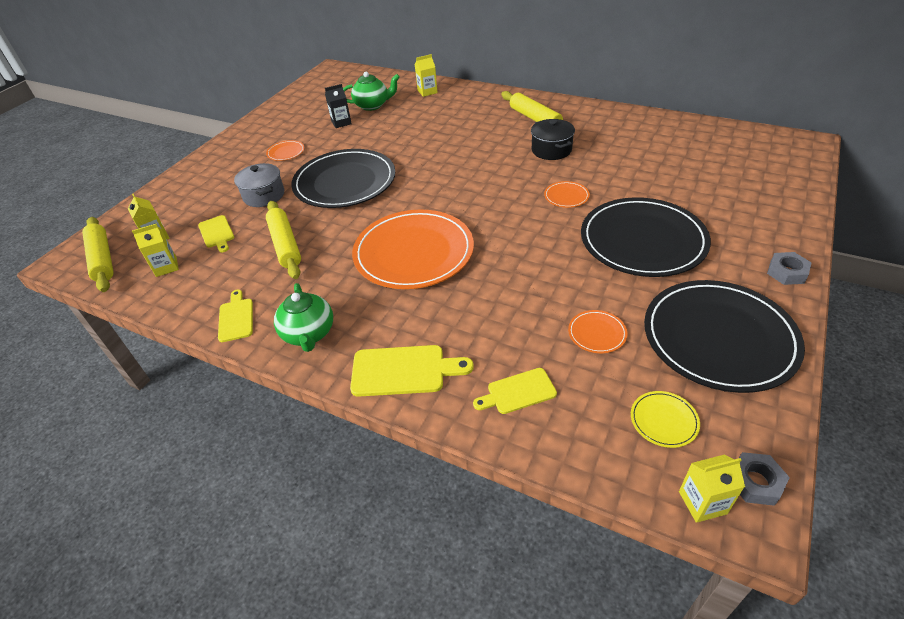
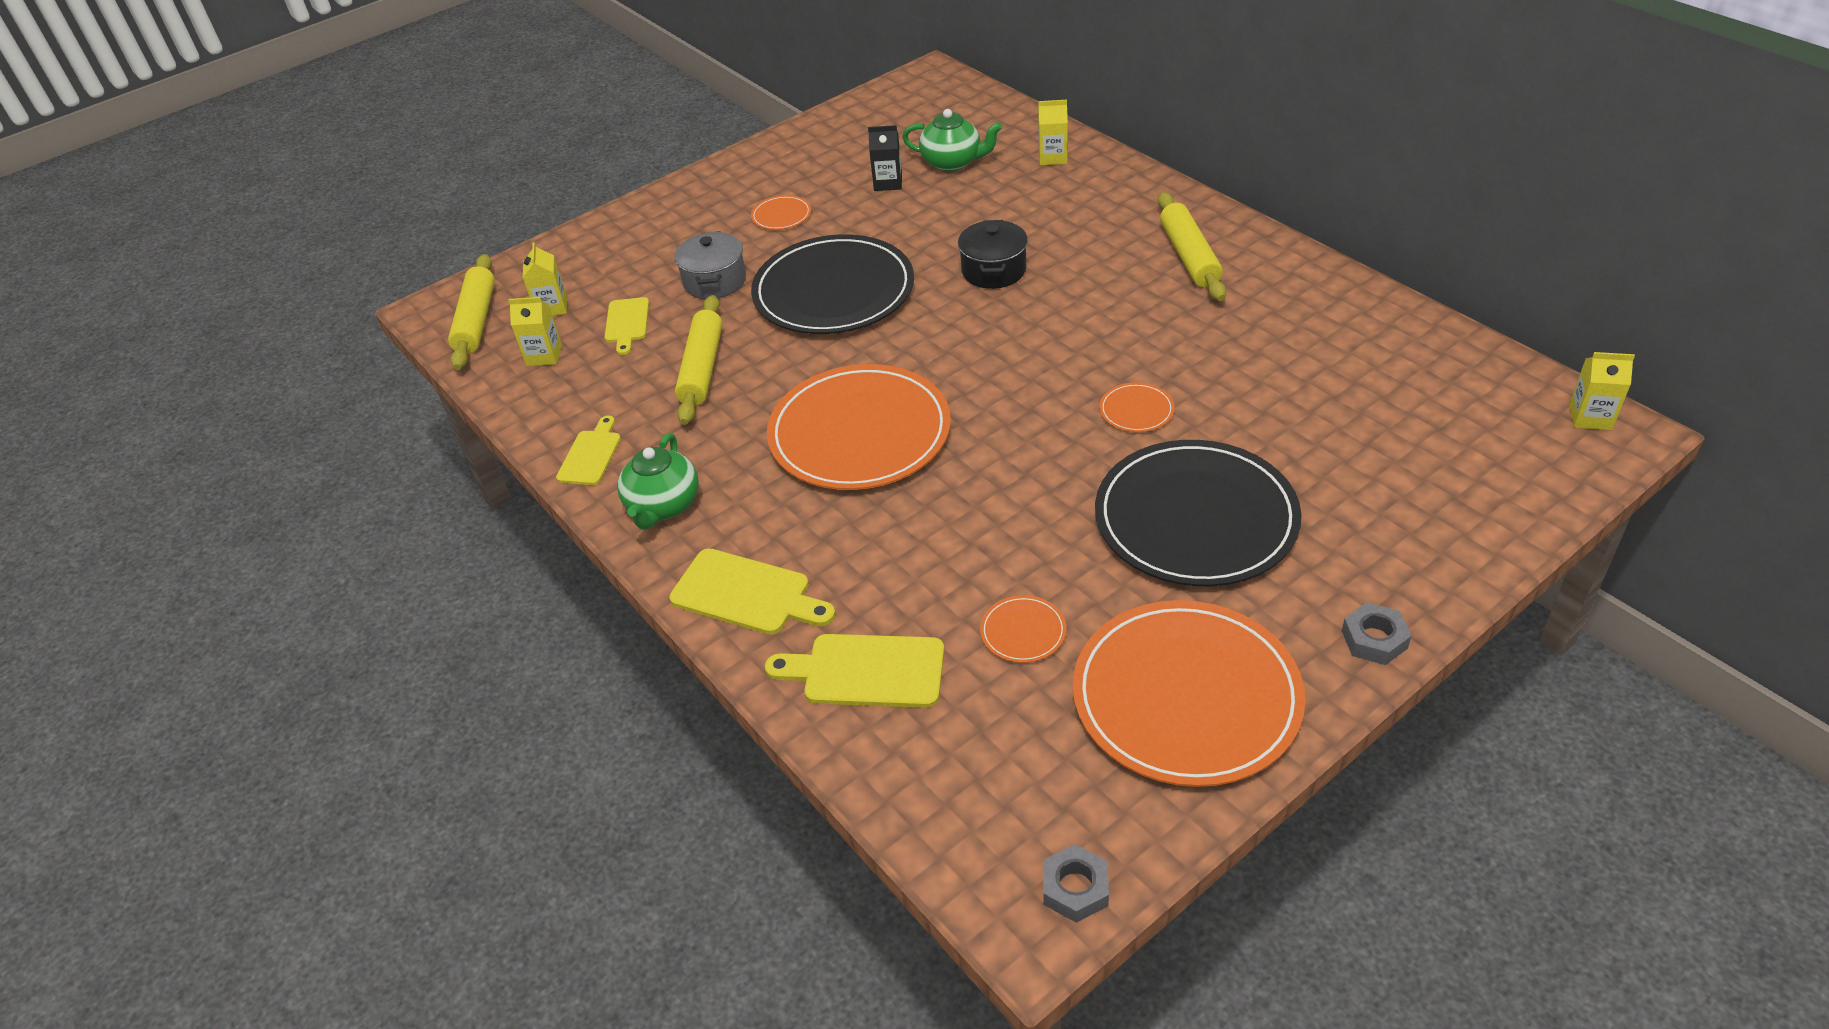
camera: 25 degrees right, 0 degrees up
(518, 392) = (866, 671): yellow cutting board -> yellow cutting board, size x1.54
(551, 150) = (1173, 322): black pot -> black pot (993, 270)
(664, 420) = (1021, 774): yellow plate -> none
(702, 502) = (990, 884): yellow carton -> yellow carton (1590, 417)
(719, 337) = (1186, 697): black plate -> orange plate

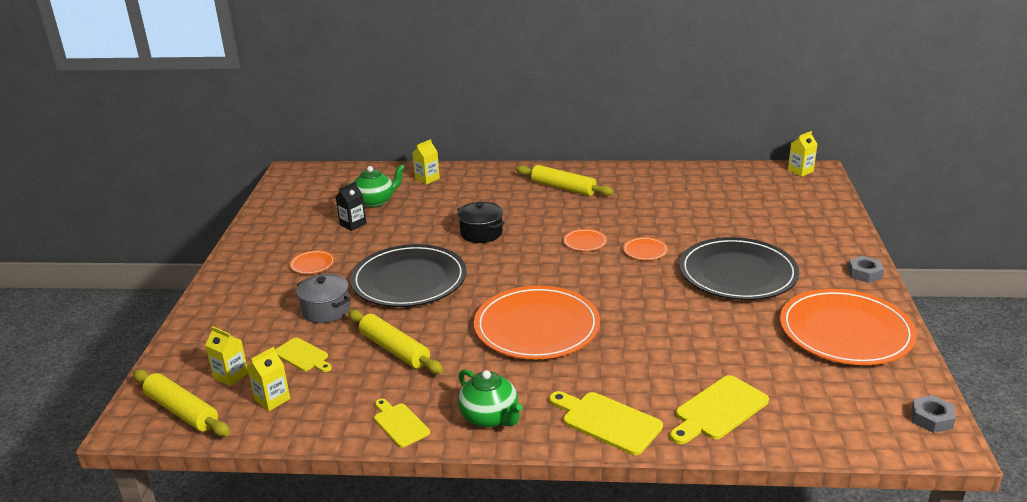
camera: 50 degrees left, 15 degrees down
(747, 594) = (607, 421): yellow cutting board -> yellow cutting board turned 120 degrees counterclockwise
(1023, 631) = (750, 351): orange plate -> orange plate (585, 242)

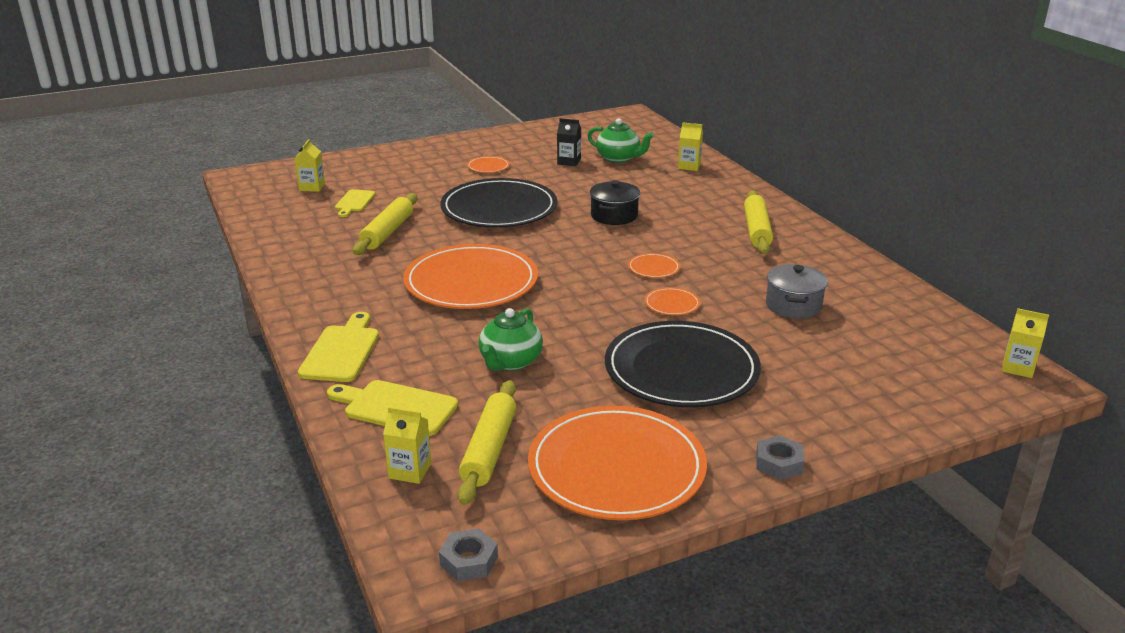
camera: 60 degrees right, 0 degrees up
(182, 411) = (261, 186): yellow rolling pin -> yellow rolling pin (489, 450)
(272, 399) = (291, 209): yellow carton -> yellow carton (410, 471)
(326, 310) = (424, 191): grey pot -> grey pot (793, 305)
(399, 423) = (287, 262): yellow cutting board -> none
(490, 417) = (317, 296): green teapot -> green teapot (510, 362)

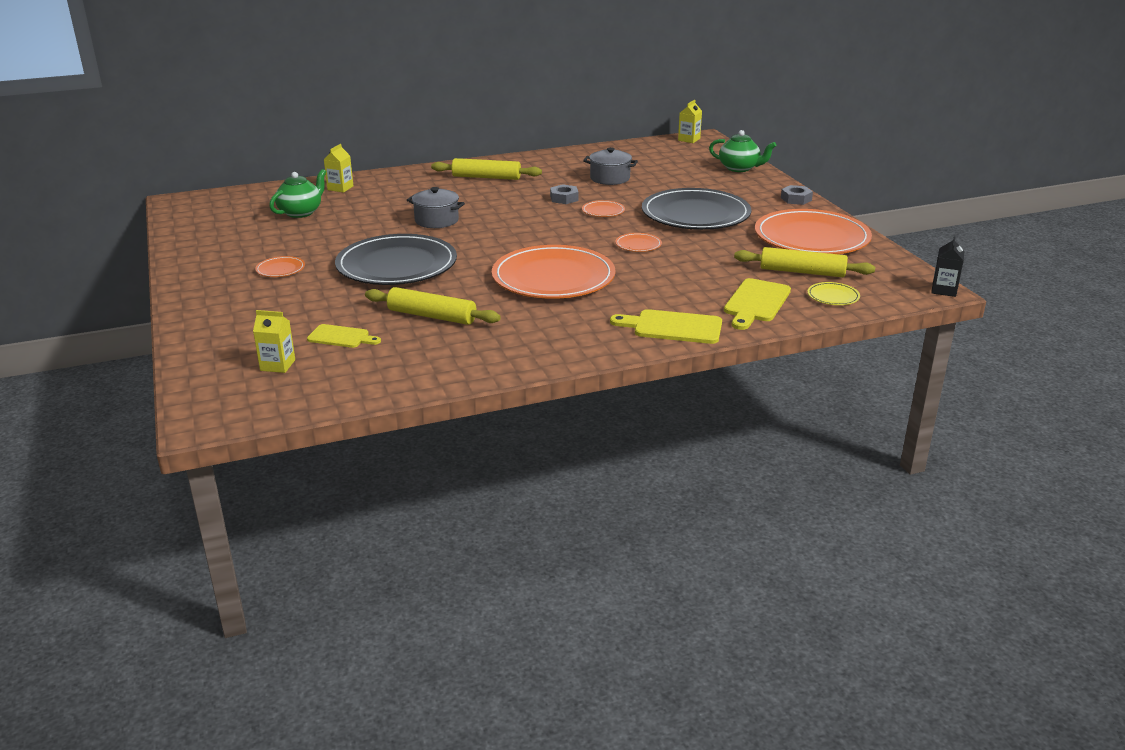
camera: 85 degrees left, 0 degrees up
(410, 471) = (833, 296): yellow carton -> yellow plate
(469, 561) = (915, 278): grey nut -> grey nut (564, 198)
(510, 362) = (688, 264): green teapot -> green teapot (739, 168)
(569, 162) = (294, 233): black carton -> black carton (944, 290)
(614, 216) = (436, 220): black pot -> grey pot
(653, 268) = (543, 213): orange plate -> orange plate (638, 244)

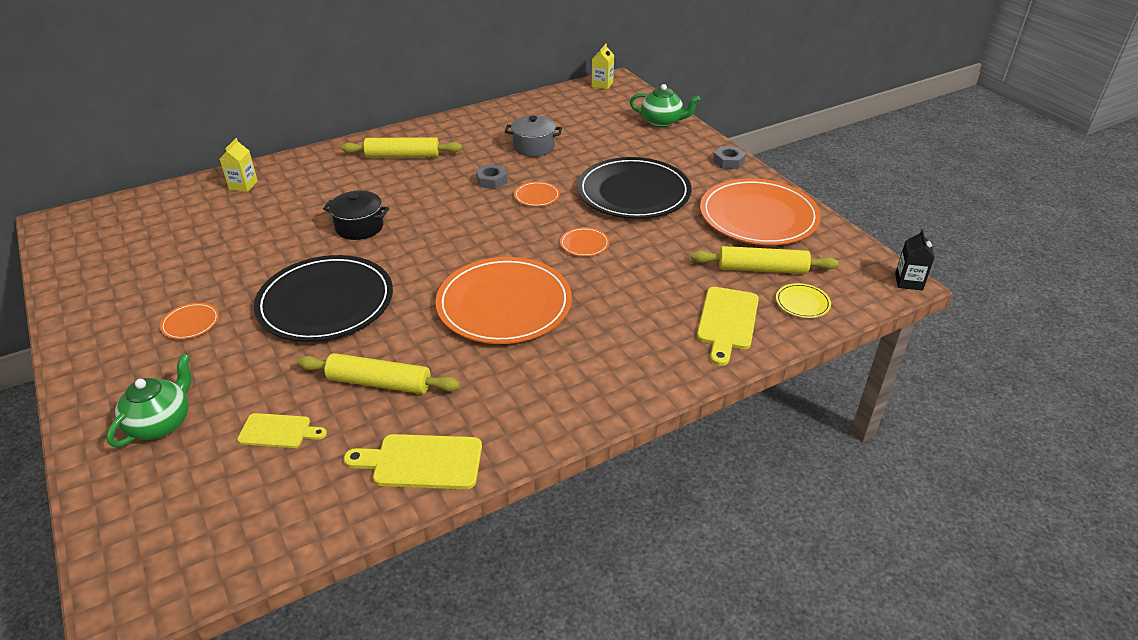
camera: 10 degrees left, 10 degrees up
(277, 365) = (207, 491): yellow carton -> none
(301, 212) = (203, 228): green teapot -> green teapot (161, 423)
(436, 220) = (359, 227): grey pot -> black pot
(672, 327) = (649, 370): yellow cutting board -> yellow cutting board (421, 462)

